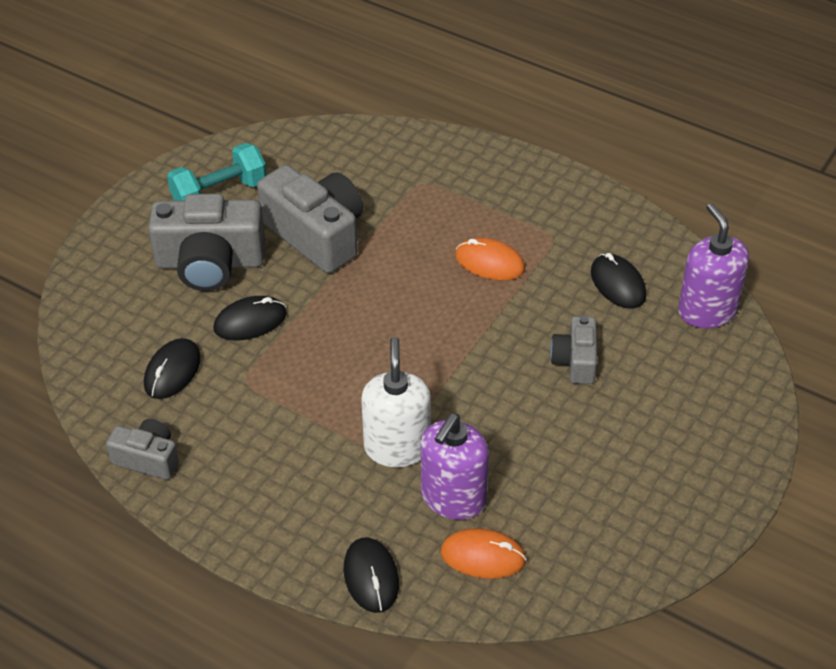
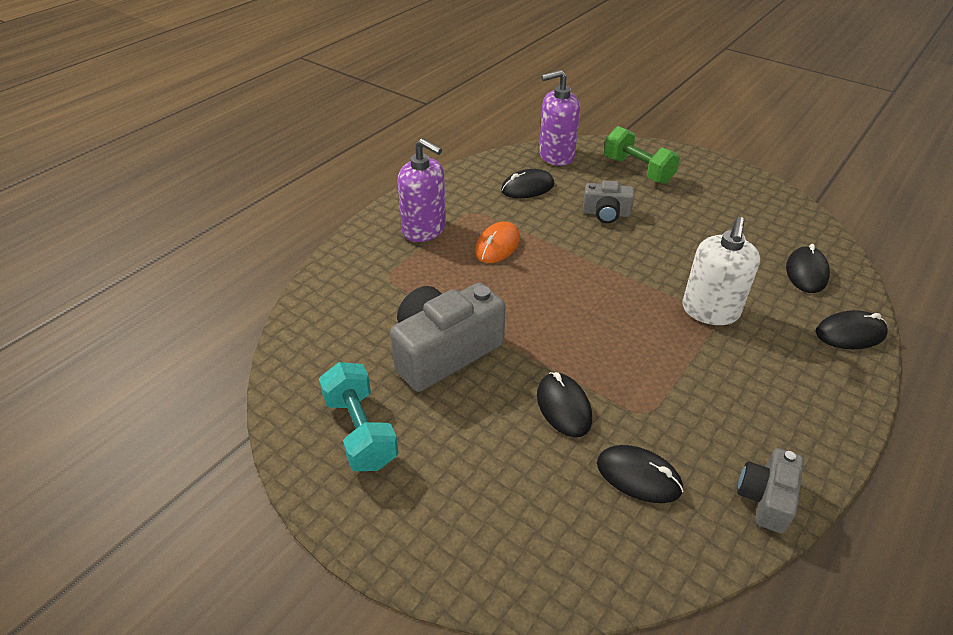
camera: 85 degrees left, 5 degrees down
(210, 262) = (473, 441): grey camera -> none
(397, 447) = (710, 311): white soap dispenser -> white soap dispenser turned 75 degrees counterclockwise
(453, 498) = (755, 283): purple soap dispenser -> purple soap dispenser (424, 229)
(483, 556) = (806, 272): orange mouse -> black mouse
(692, 399) = (638, 170): none -> green dumbbell

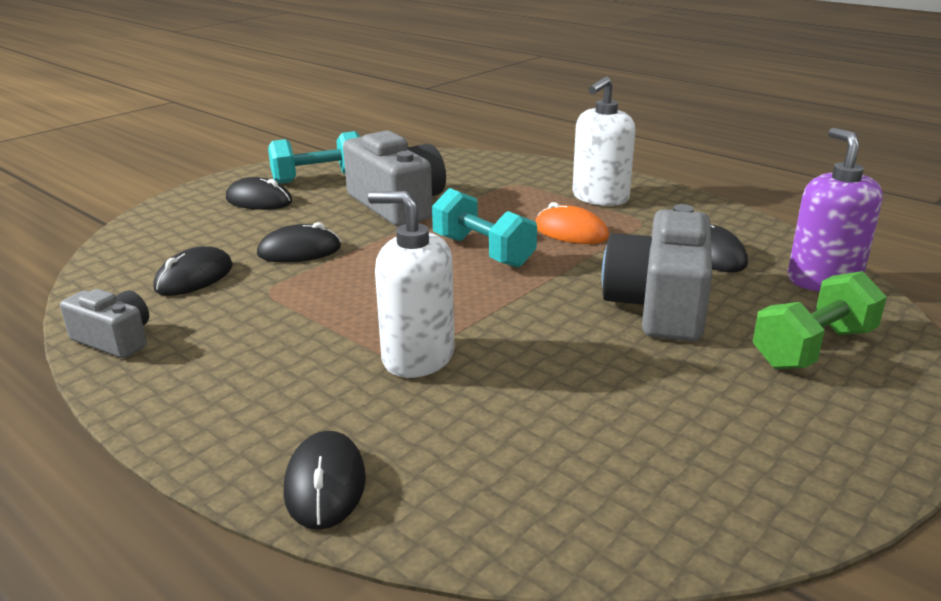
camera: 95 degrees right, 15 degrees down
(424, 229) = (600, 197): purple soap dispenser -> white soap dispenser
(542, 290) = (483, 251): none -> turquoise dumbbell
(606, 213) = (659, 305): grey camera -> grey camera, size x1.83
(806, 272) = (498, 479): black mouse -> black mouse (259, 200)

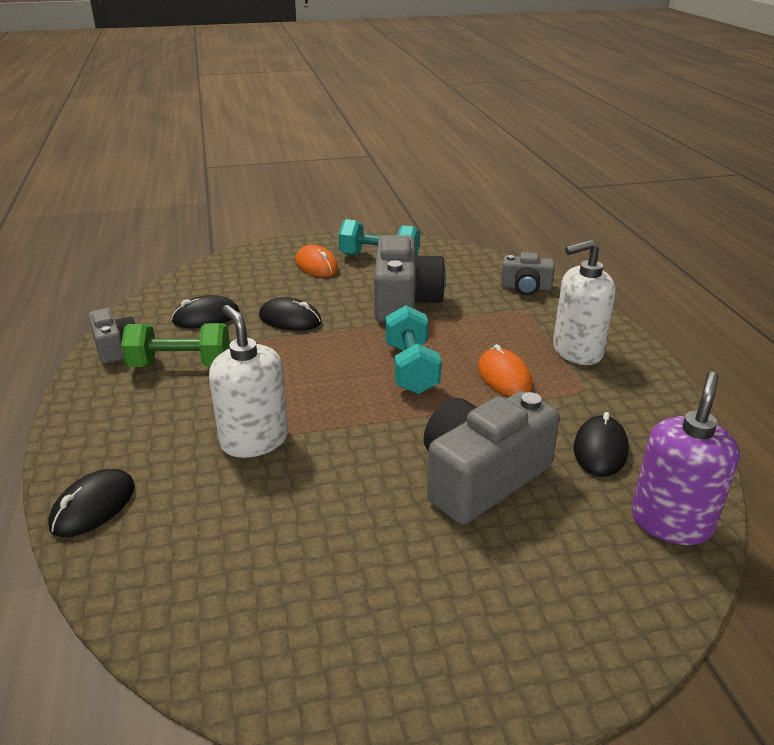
camera: 35 degrees right, 5 degrees up
(259, 200) = (316, 265): black mouse -> orange mouse
(492, 166) = (526, 287): none -> grey camera
(813, 348) = (556, 582): green dumbbell -> green dumbbell (180, 365)

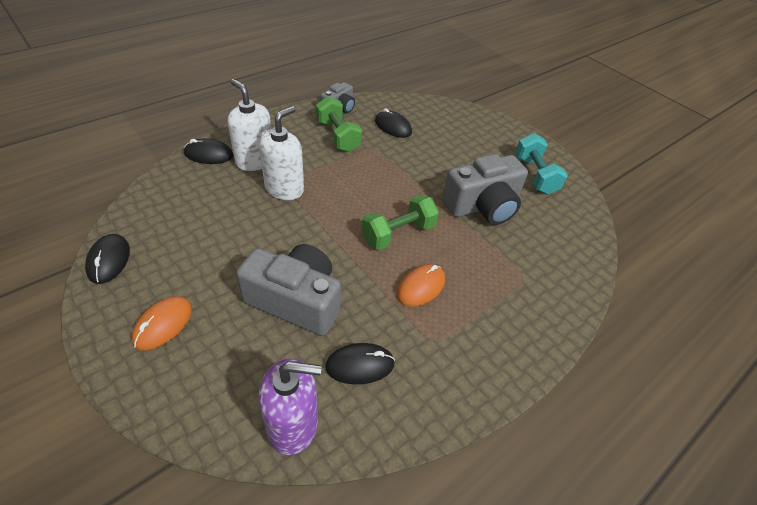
camera: 60 degrees right, 15 degrees up
(290, 319) = (416, 160): black mouse -> black mouse (109, 260)
(316, 265) = (495, 149): orange mouse -> orange mouse (163, 324)
(411, 368) = (398, 234): turquoise dumbbell -> green dumbbell
(526, 287) = (567, 272): grey camera -> none
(577, 351) = (489, 326): white soap dispenser -> white soap dispenser (255, 161)

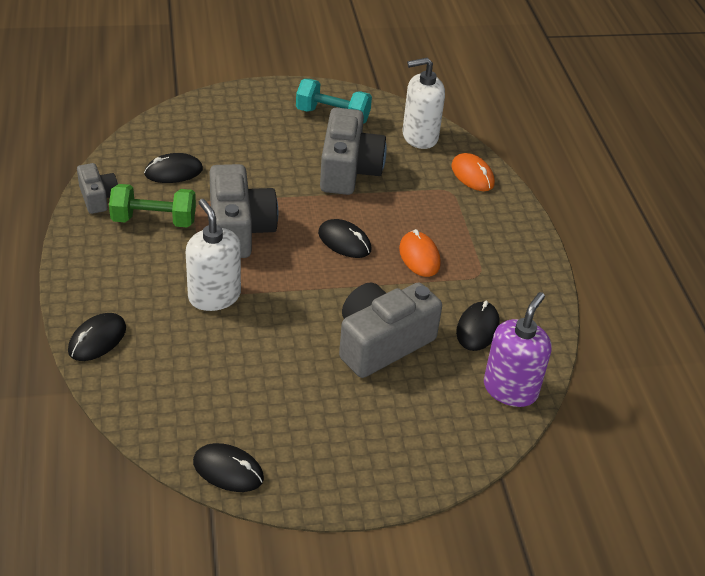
camera: 60 degrees left, 5 degrees down
(163, 324) = (351, 445): orange mouse -> orange mouse (472, 175)
(255, 161) = (143, 304): white soap dispenser -> white soap dispenser (419, 137)
(362, 175) = (239, 229): none -> grey camera
(398, 234) = (344, 241): green dumbbell -> black mouse

